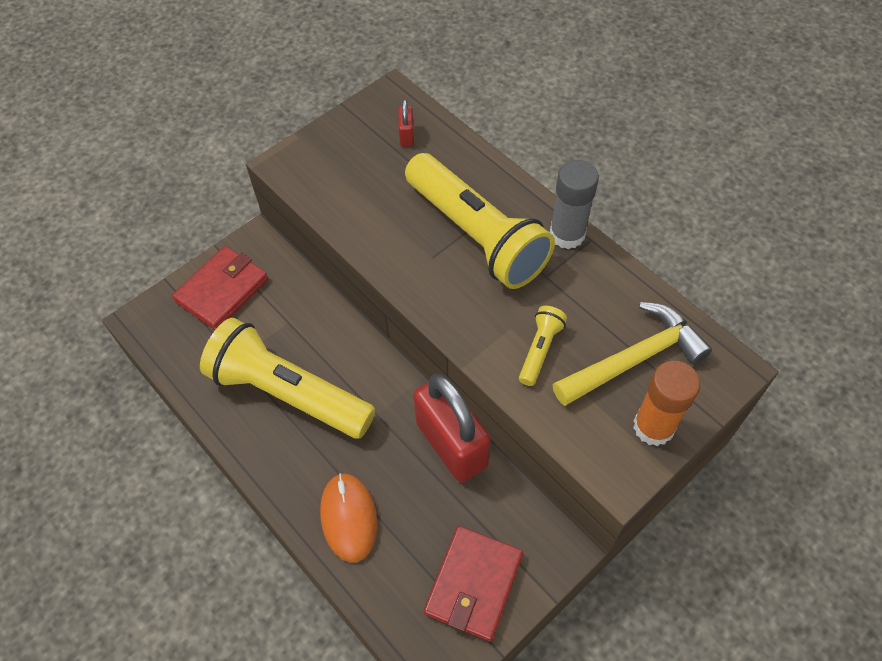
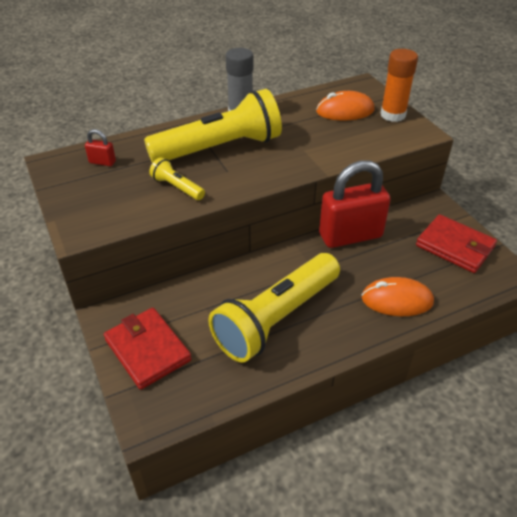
camera: 75 degrees left, 15 degrees down
(540, 350) = (325, 142): yellow flashlight -> yellow flashlight (177, 187)
(634, 359) = (345, 111): yellow hammer -> orange mouse

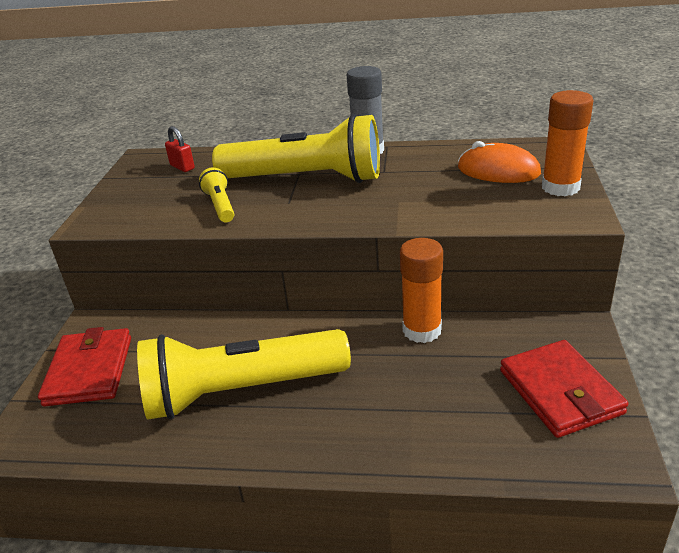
camera: 35 degrees right, 10 degrees down
(350, 236) = (422, 330): red padlock -> orange glue stick
(397, 300) = (407, 429): orange mouse -> none

